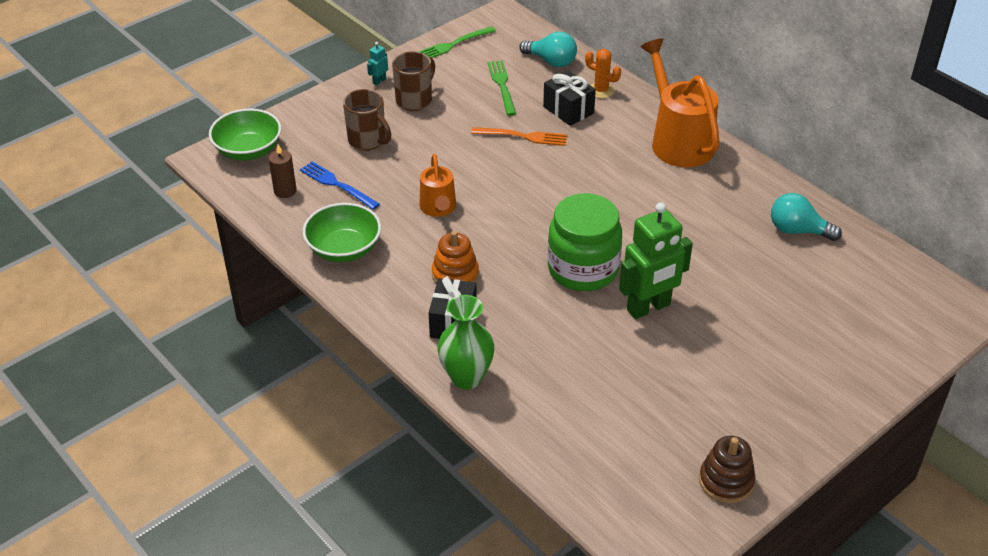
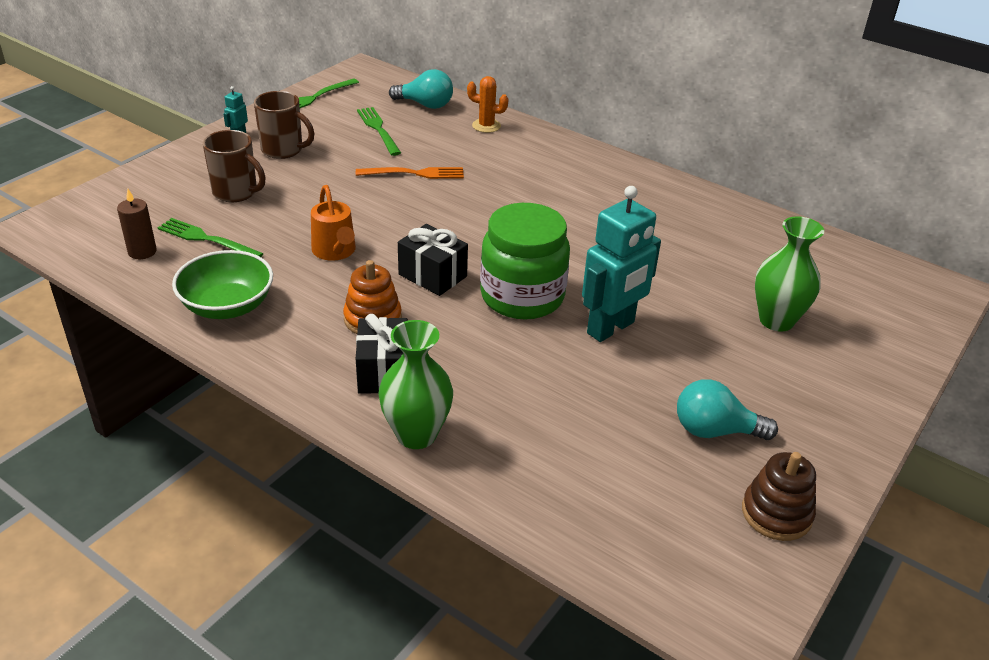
camera: 15 degrees left, 5 degrees down
(248, 150) = (90, 214): green bowl -> none
(336, 184) = (206, 239): blue fork -> green fork
(415, 100) = (283, 150): brown mug -> brown mug turned 90 degrees clockwise
(568, 110) = (457, 146): black gift -> black gift (432, 275)
(649, 308) = (611, 328): green robot -> turquoise robot
(678, 141) = (582, 163): orange watering can -> none
(796, 319) = (776, 320): none -> green vase
(797, 230) = (740, 234): turquoise light bulb -> turquoise light bulb (715, 430)

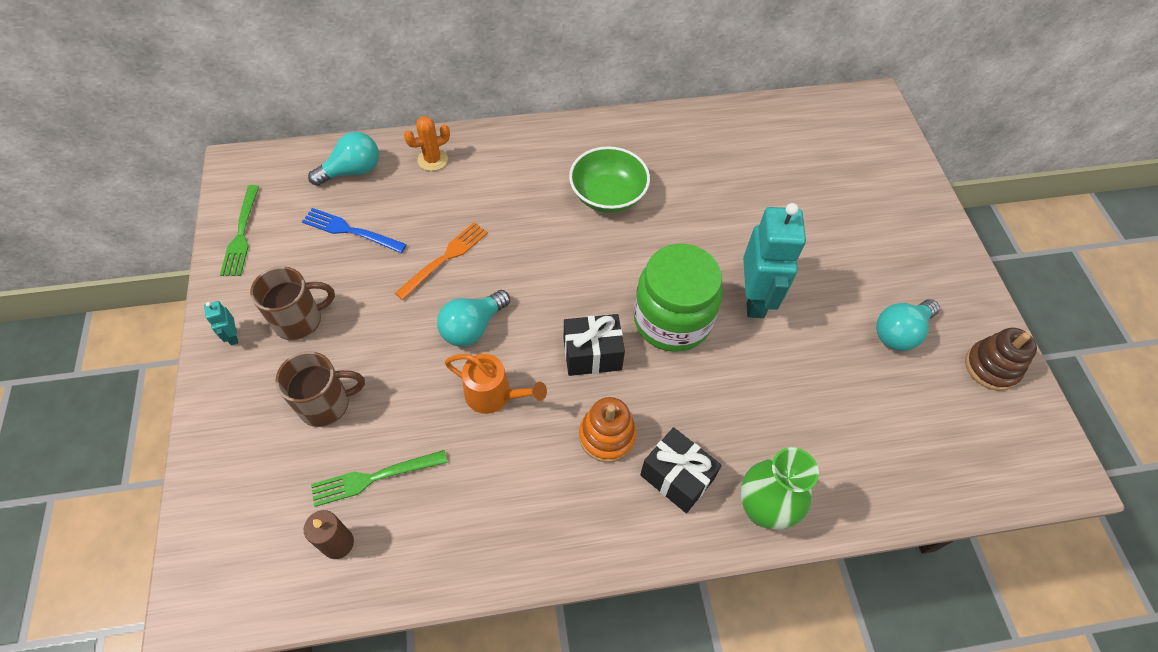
camera: 45 degrees left, 20 degrees up
(227, 306) = (489, 528): green bowl -> green bowl (608, 195)
(376, 214) = (472, 327): none -> turquoise light bulb
(378, 129) = (350, 231): green fork -> blue fork
(776, 320) = (828, 206): green vase -> none

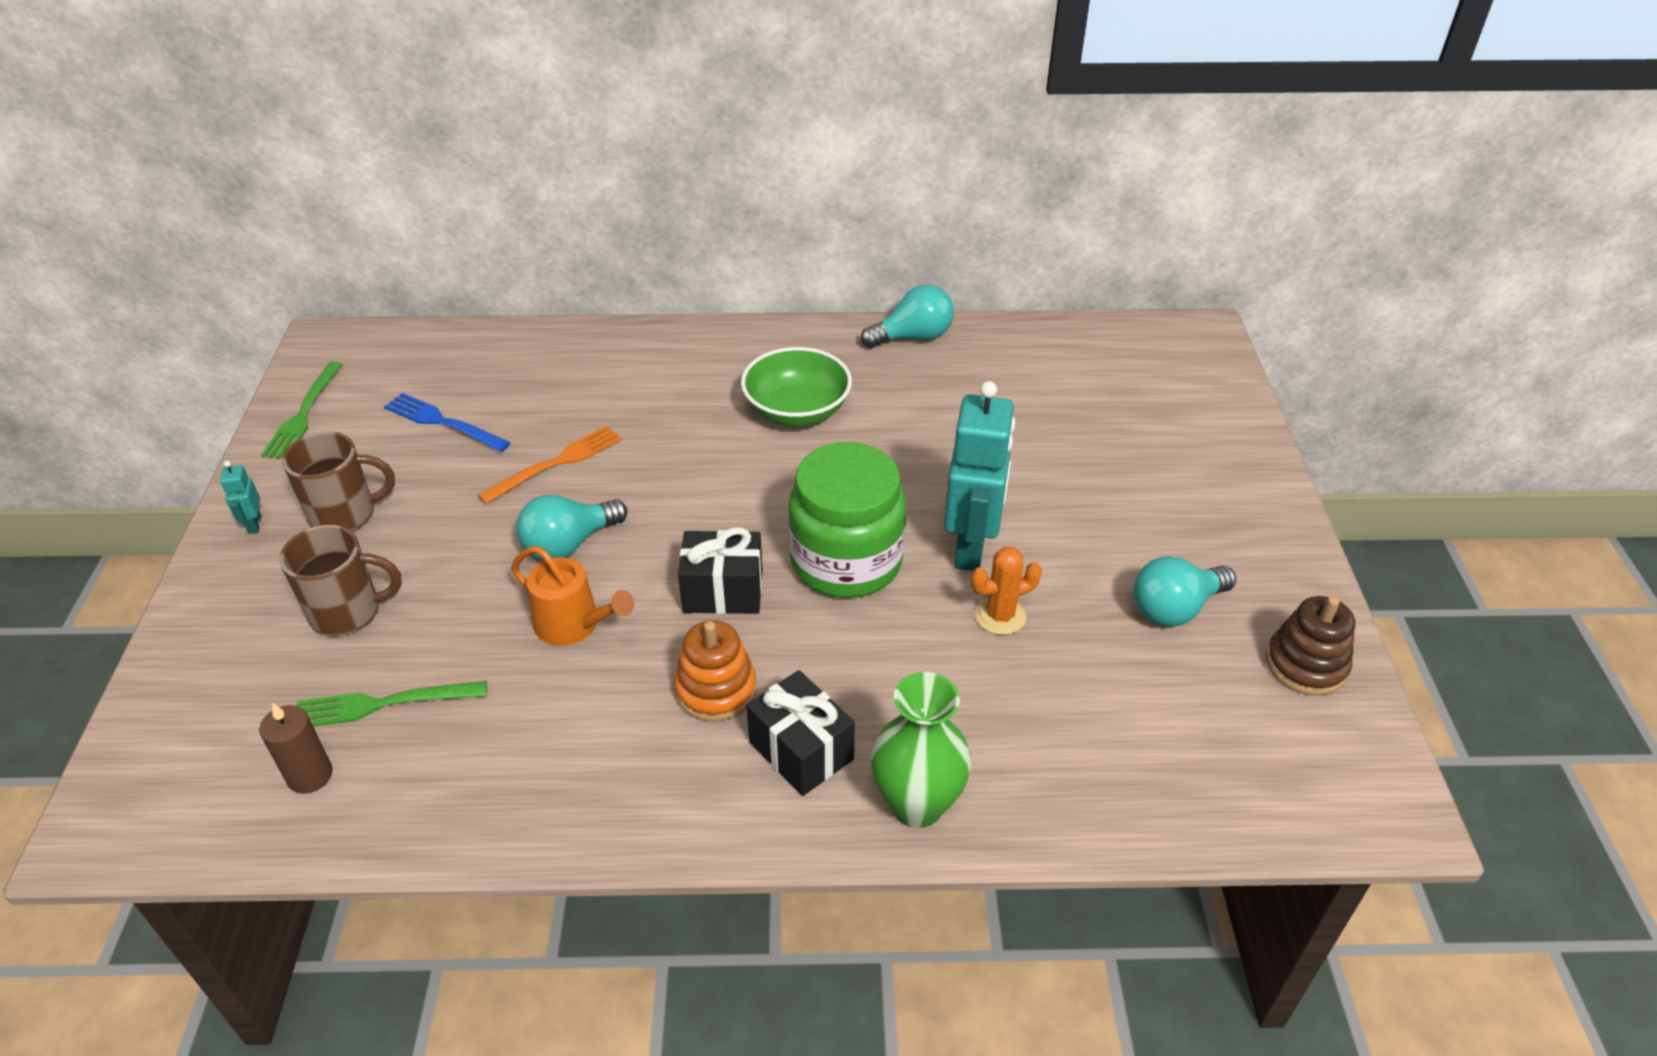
camera: 10 degrees right, 15 degrees down
(352, 171) = (467, 358): turquoise light bulb -> turquoise light bulb (913, 337)
(432, 160) = (574, 353): orange cactus -> orange cactus (1000, 616)

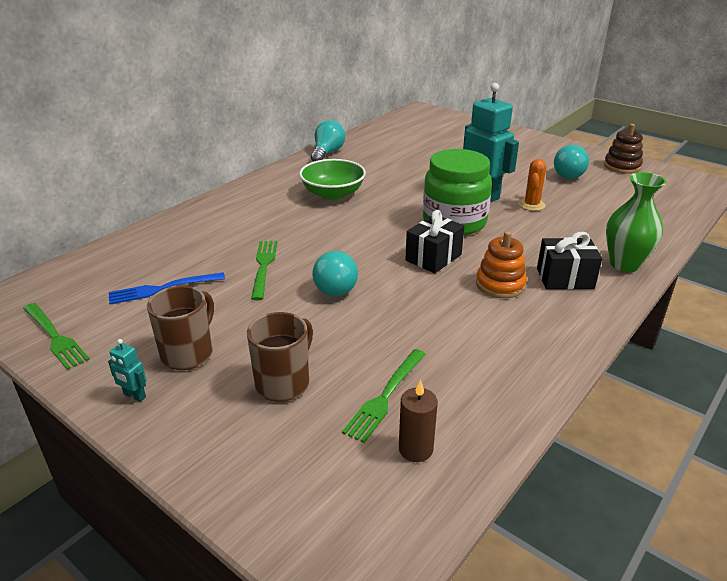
camera: 50 degrees left, 10 degrees down
(557, 463) = (263, 266): orange fork -> green fork
(574, 625) = (403, 307): orange watering can -> none

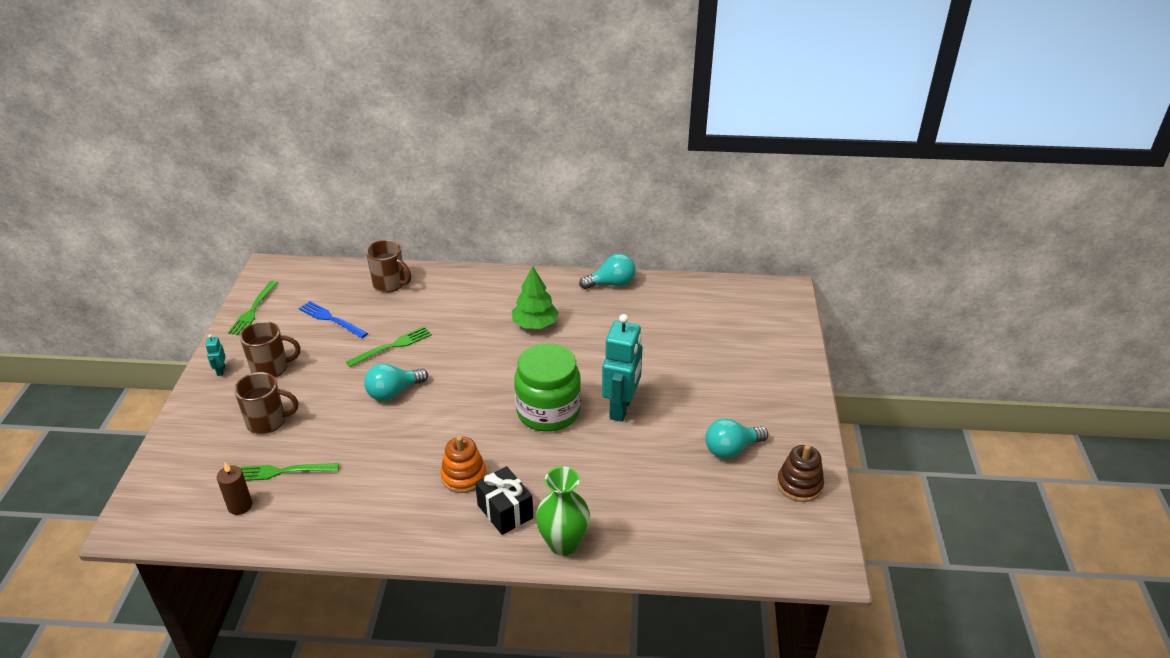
camera: 55 degrees right, 5 degrees up
(163, 240) = (390, 284): none -> brown mug
(333, 194) = (535, 324): green bowl -> green tree
(433, 258) = (476, 423): black gift -> none
(531, 205) = (630, 447): orange cactus -> none

